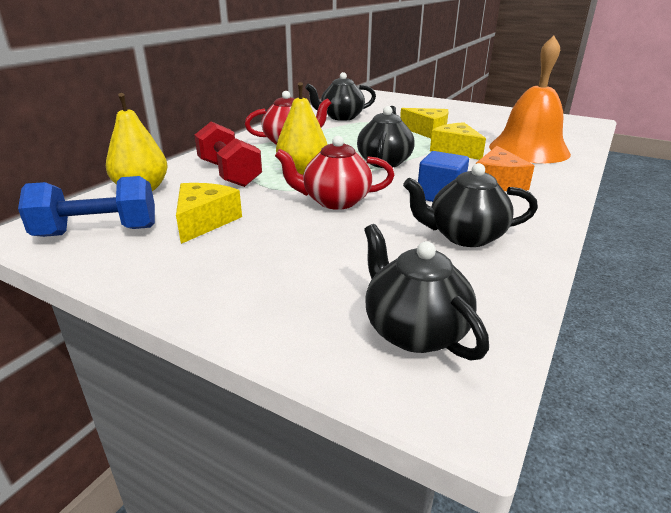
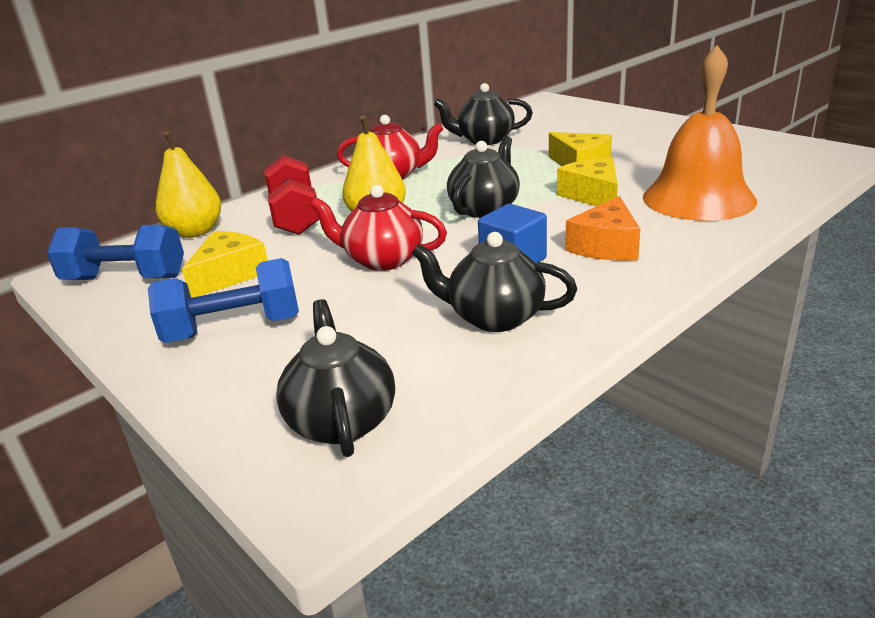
camera: 20 degrees right, 0 degrees up
(245, 265) = (233, 329): none -> blue dumbbell

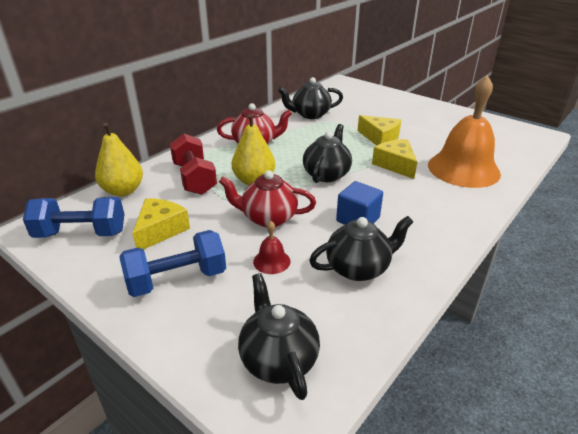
camera: 10 degrees left, 5 degrees up
(370, 309) = (271, 261): none -> red bell
(494, 317) = (358, 268): black teapot -> black teapot turned 150 degrees clockwise
(606, 246) = (415, 208): orange cheese -> none

